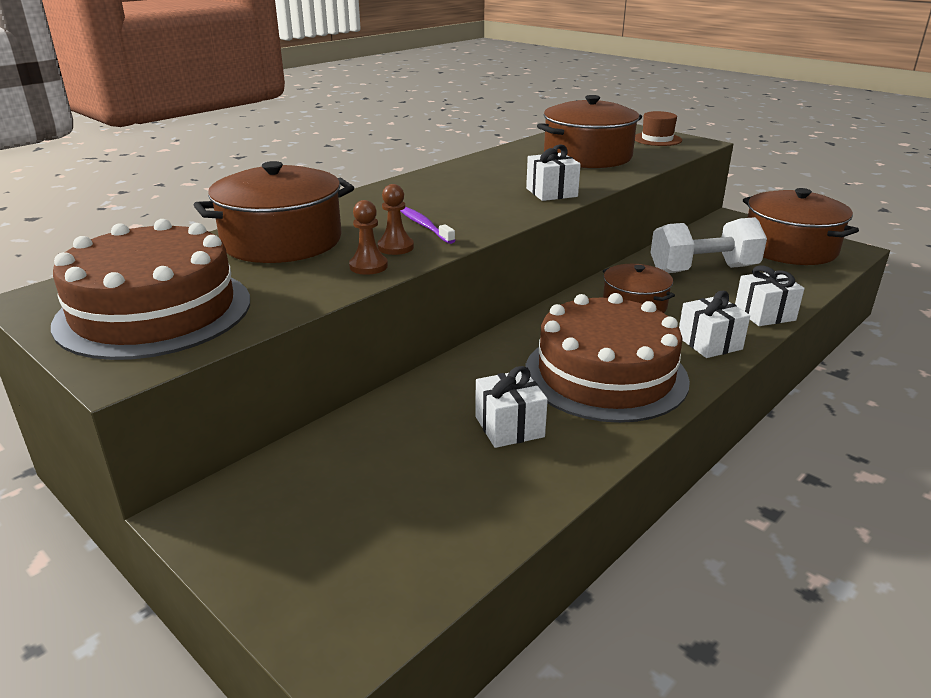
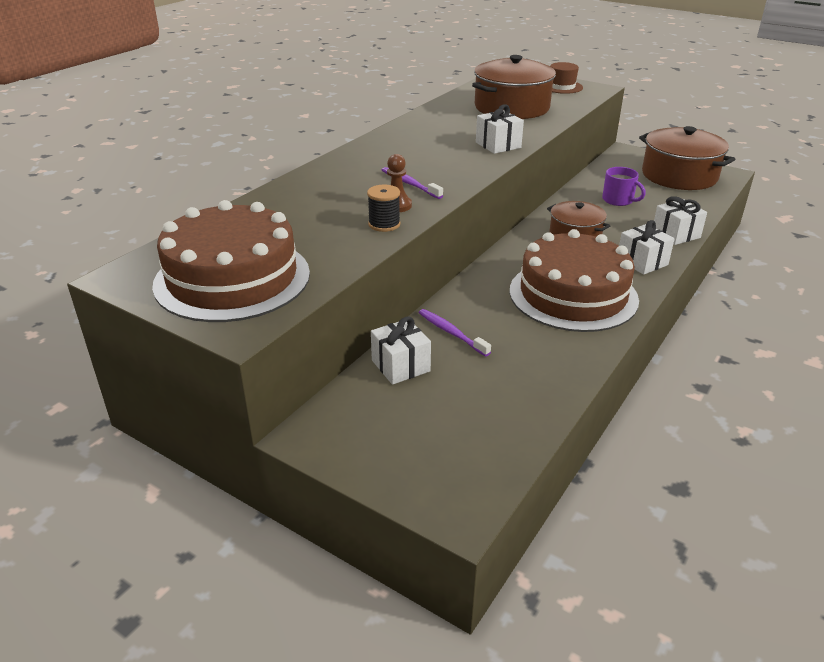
camera: 10 degrees left, 5 degrees up
(282, 241) = (298, 207): brown pot -> none
(368, 266) = (384, 224): brown pawn -> black spool
(433, 406) = (451, 333): none -> purple toothbrush
(509, 427) = (516, 343): white gift -> white gift (400, 366)
(703, 270) = (618, 200): white dumbbell -> purple mug

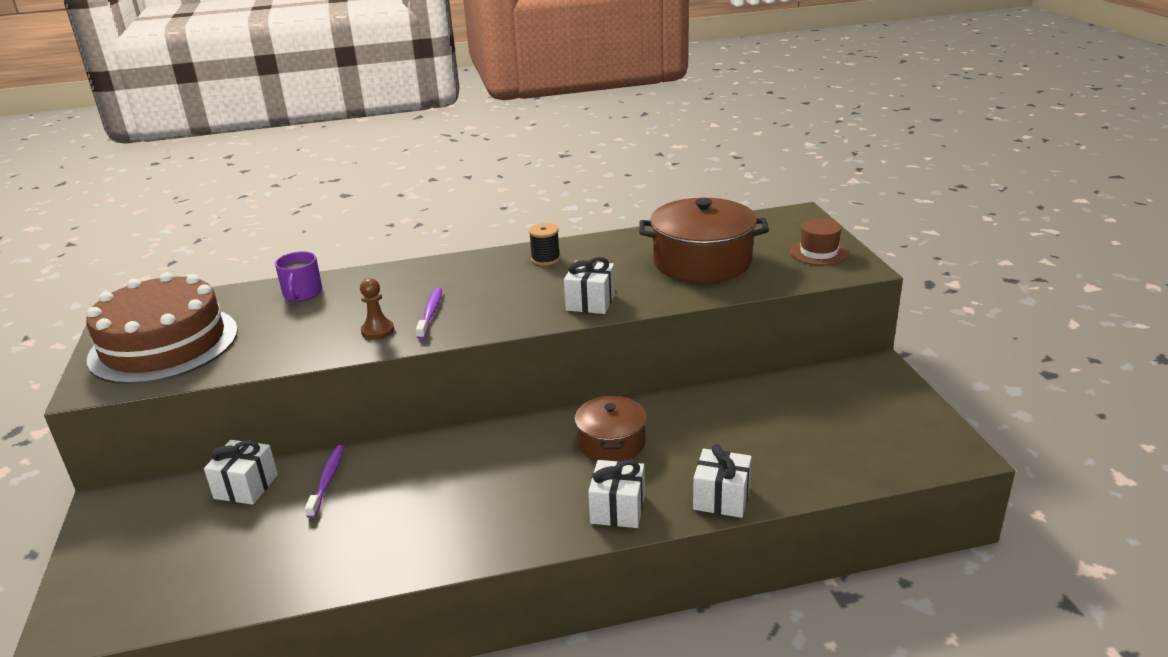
camera: 45 degrees right, 5 degrees down
(384, 224) = (333, 345): black spool -> black spool (545, 259)
(573, 295) = (483, 504): brown cake -> none
(618, 200) = (740, 424): purple mug -> purple mug (302, 293)
(679, 176) = (883, 428): brown pot -> none

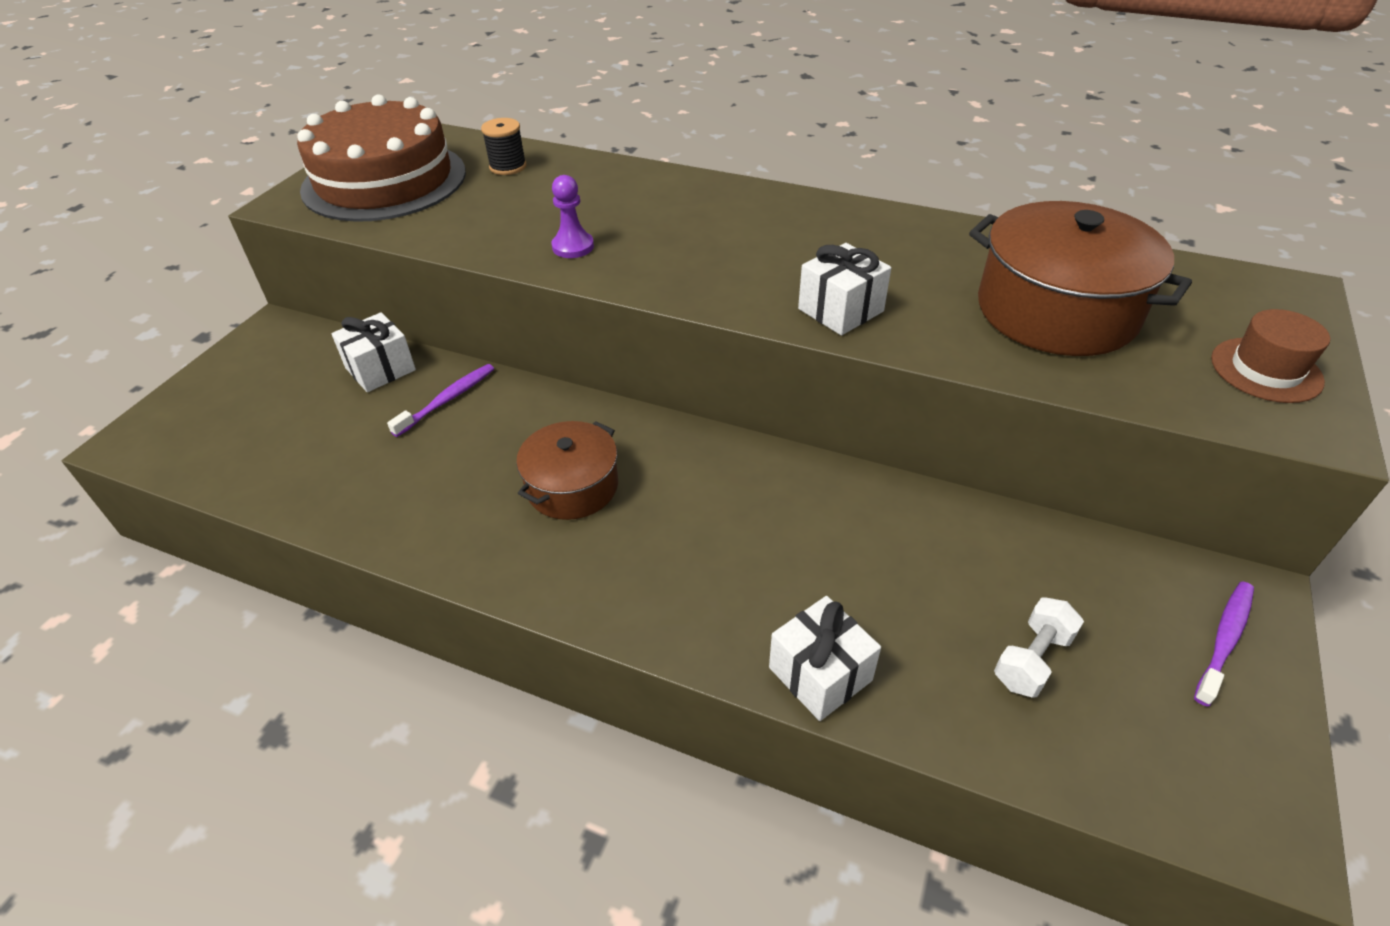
camera: 35 degrees right, 15 degrees up
(302, 293) = (554, 170): purple mug -> none
(377, 331) = (573, 247): brown pawn -> purple pawn
(430, 313) = (647, 247): purple toothbrush -> purple toothbrush (1224, 640)
(545, 259) = (848, 225): black spool -> black spool (508, 166)
(611, 443) = (760, 511): brown pot -> brown pot (572, 486)
(618, 509) = (682, 609): white gift -> none
(812, 440) = (1032, 659): none -> white dumbbell

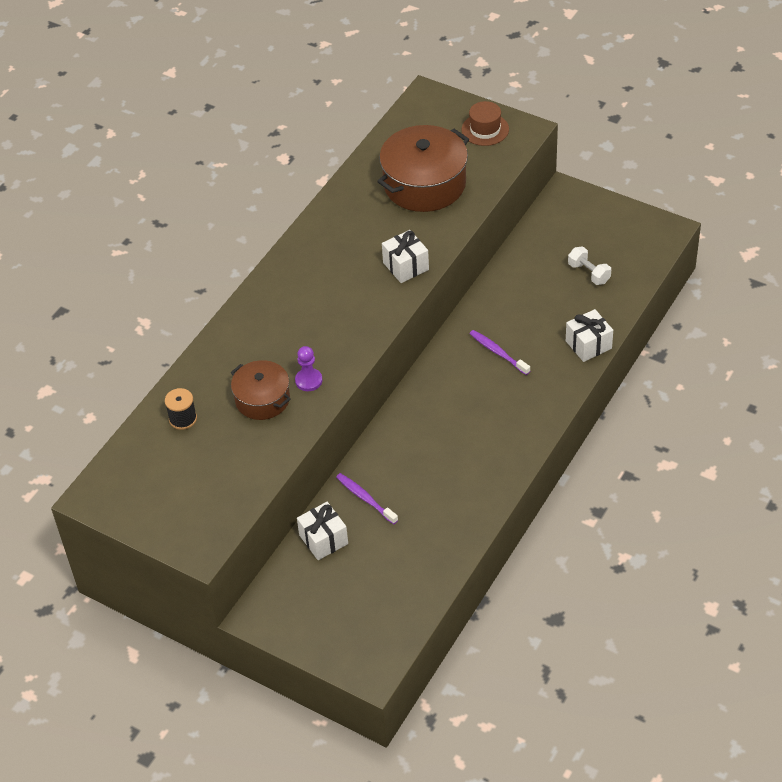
camera: 80 degrees left, 5 degrees up
(384, 180) = (182, 492): brown cake -> none
(572, 486) = (455, 433): brown pot -> brown pot (262, 399)
(1224, 640) = (586, 210): purple toothbrush -> purple toothbrush (498, 352)

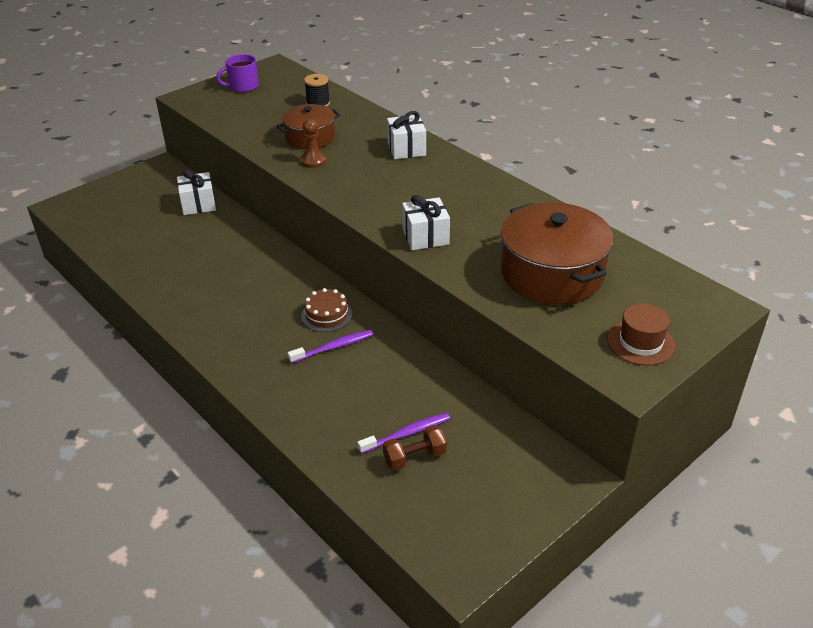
camera: 105 degrees right, 10 degrees down
(158, 505) = (243, 86): none -> purple mug
(308, 380) = (313, 161): purple pawn -> brown pawn
(365, 498) = (220, 231): purple toothbrush -> purple toothbrush (407, 434)
(459, 370) = (326, 315): none -> brown cake
(588, 344) = (300, 423): white gift -> white gift (406, 149)
(589, 273) = (414, 457): white dumbbell -> brown dumbbell

